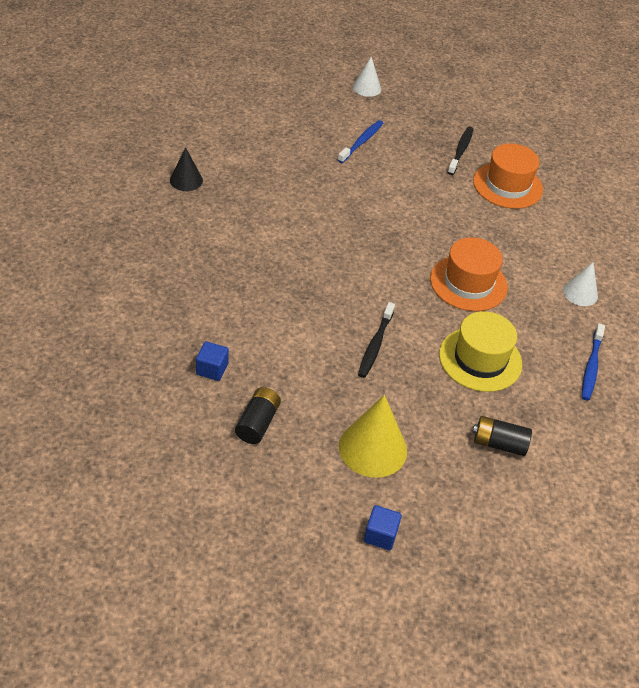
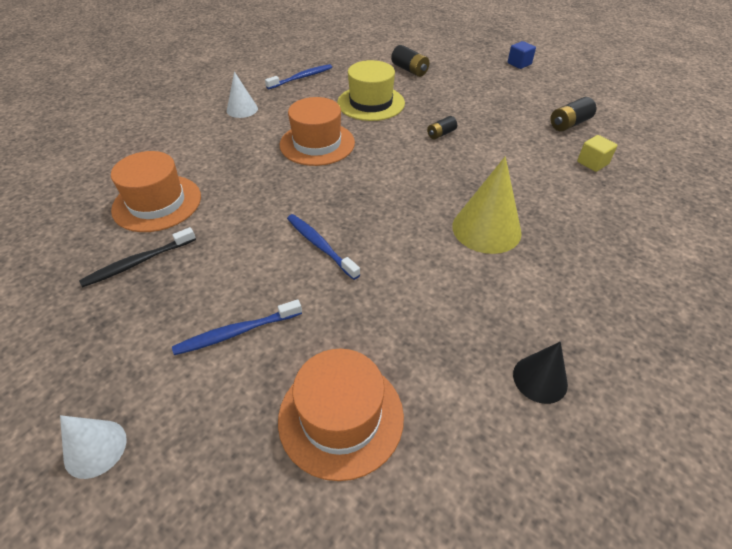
camera: 140 degrees left, 0 degrees up
(212, 369) = (592, 163): blue cube -> yellow cube
(275, 131) = (341, 417): none -> orange hat
(369, 201) = (320, 245): none -> blue toothbrush
(373, 448) = (494, 91): yellow cone -> yellow cone (486, 229)
(375, 345) = (441, 134): black toothbrush -> black battery

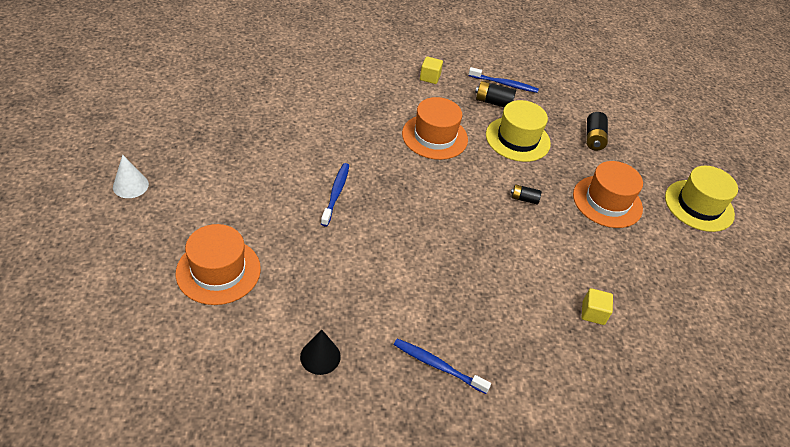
camera: 45 degrees right, 0 degrees up
(138, 262) = (249, 122): black toothbrush -> none
(157, 203) = (300, 98): orange hat -> orange hat (607, 201)
(236, 332) = (237, 195): blue toothbrush -> blue toothbrush (437, 365)
(242, 109) = (430, 77): white cone -> yellow cube
(486, 229) = (436, 274): yellow cone -> none
(519, 64) = (699, 205): blue cube -> yellow hat
(569, 124) = (637, 277): black battery -> black battery (493, 102)

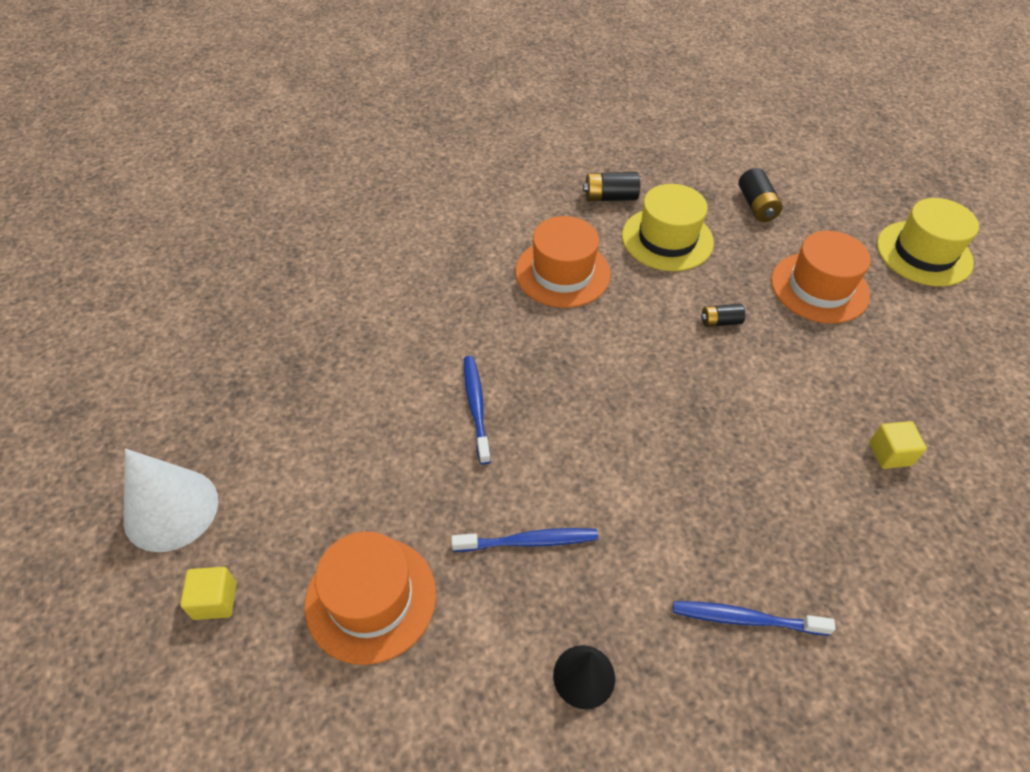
camera: 15 degrees left, 5 degrees up
(130, 185) = (171, 509): white cone -> white cone, size x1.67
(430, 77) = (512, 189): yellow cube -> yellow cube (215, 600)
(504, 84) = (610, 167): blue toothbrush -> blue toothbrush (529, 541)

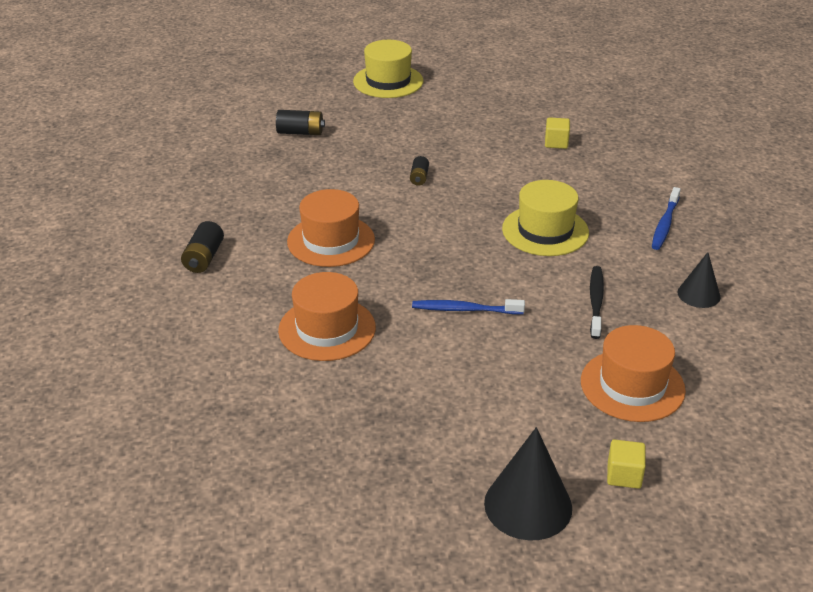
camera: 75 degrees left, 15 degrees down
(171, 509) = (528, 505): white cone -> black cone
(529, 541) = (596, 301): blue toothbrush -> black toothbrush
(610, 197) = (248, 199): black battery -> black battery (204, 258)
(667, 239) = (317, 181): yellow hat -> yellow hat (545, 231)
(819, 287) = (403, 129): orange hat -> orange hat (327, 329)

